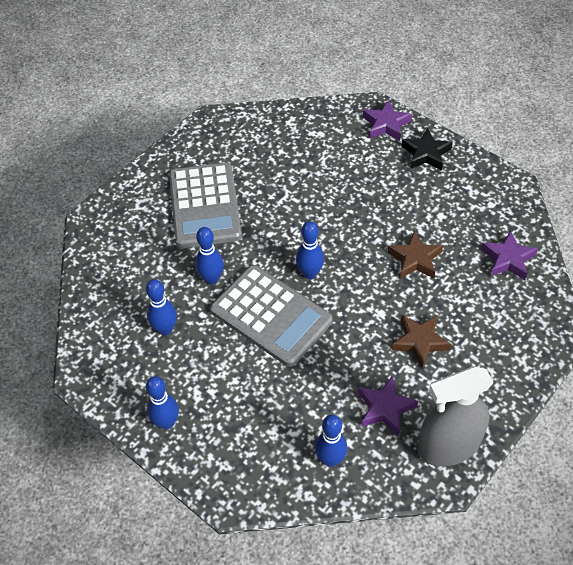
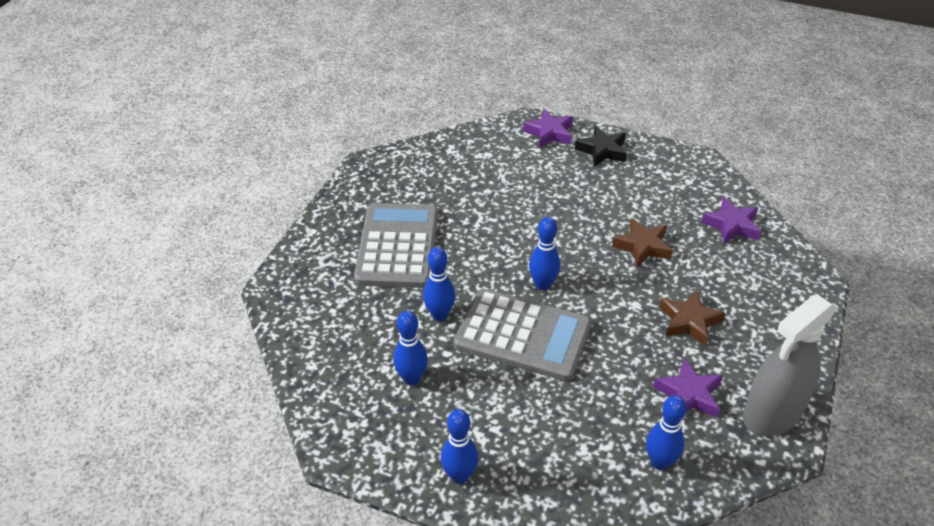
camera: 20 degrees left, 10 degrees down
(204, 206) = (398, 246): grey calculator -> grey calculator turned 150 degrees counterclockwise

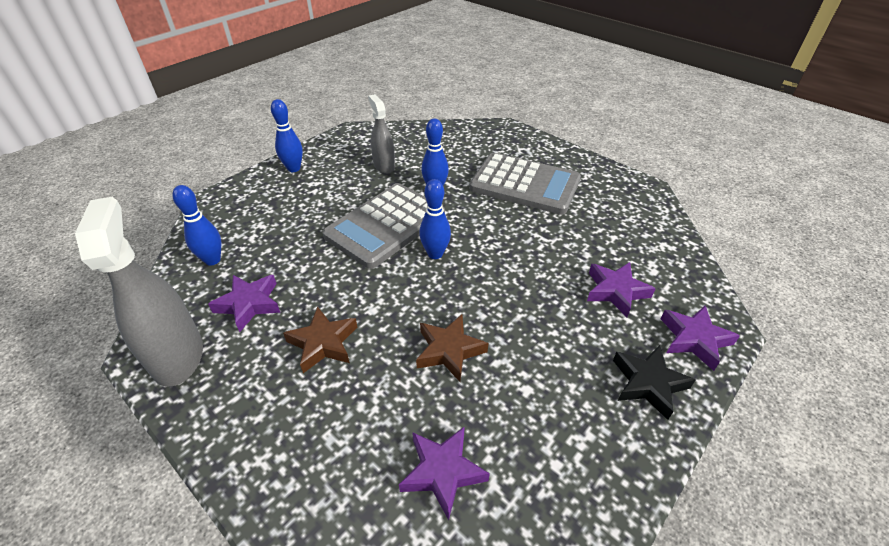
camera: 110 degrees right, 0 degrees up
(412, 378) = (384, 166): blue bowling pin -> grey spray bottle
(523, 171) = (615, 291): none -> purple star

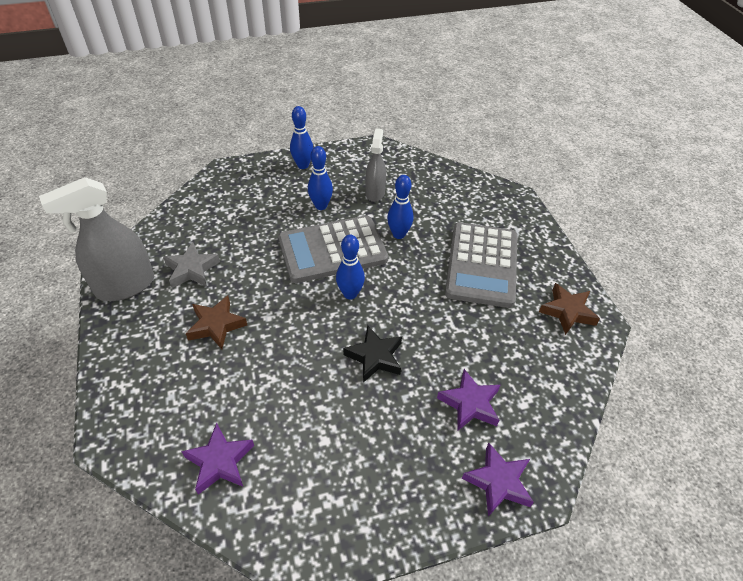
camera: 30 degrees right, 5 degrees up
(178, 356) = (125, 286): grey spray bottle -> grey spray bottle turned 135 degrees counterclockwise
(212, 260) = (193, 222): blue bowling pin -> blue bowling pin (321, 206)
(249, 304) = (192, 269): purple star -> grey star
(449, 350) = (295, 379): brown star -> brown star (567, 311)
(524, 184) = (481, 265): grey calculator -> grey calculator turned 45 degrees clockwise
(648, 383) = (422, 492): black star -> black star (375, 357)

